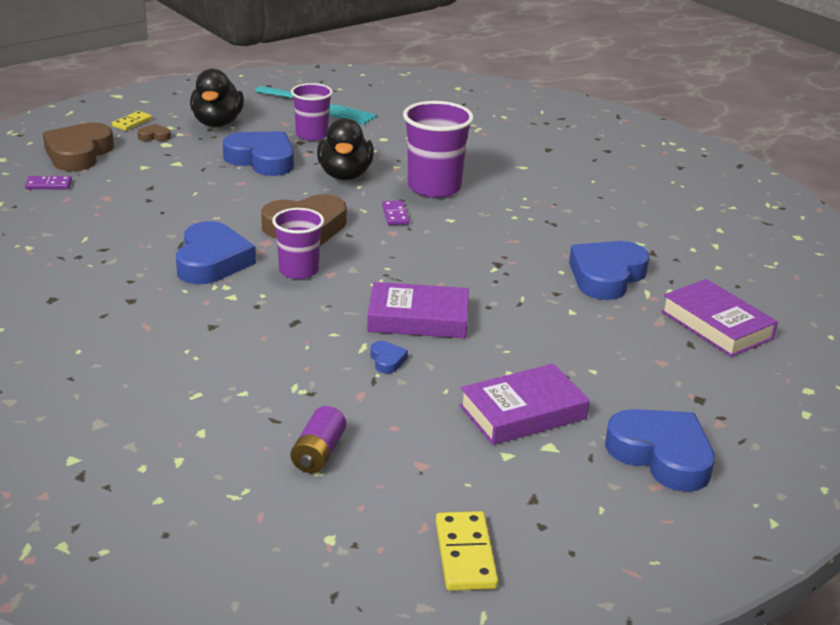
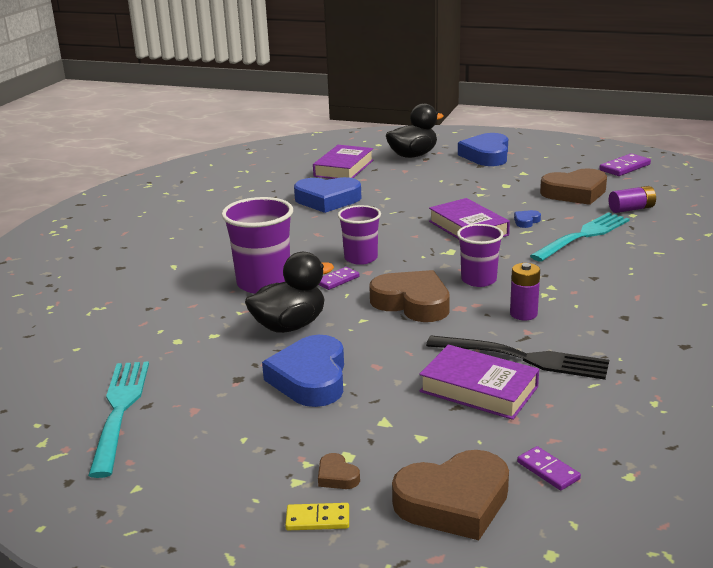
camera: 120 degrees left, 5 degrees down
(157, 231) = (523, 358): none -> black fork
(212, 261) = (523, 314): blue heart -> purple battery
(217, 123) = (244, 453): black duck -> black duck (413, 155)
(300, 373) = (583, 236): none -> turquoise fork
(312, 135) = (212, 380): purple cup -> purple cup (361, 258)
(425, 444) = (575, 193): none -> brown heart
(465, 554) = (624, 167): yellow domino -> purple domino
(523, 412) = (508, 183): purple book -> purple book (479, 389)

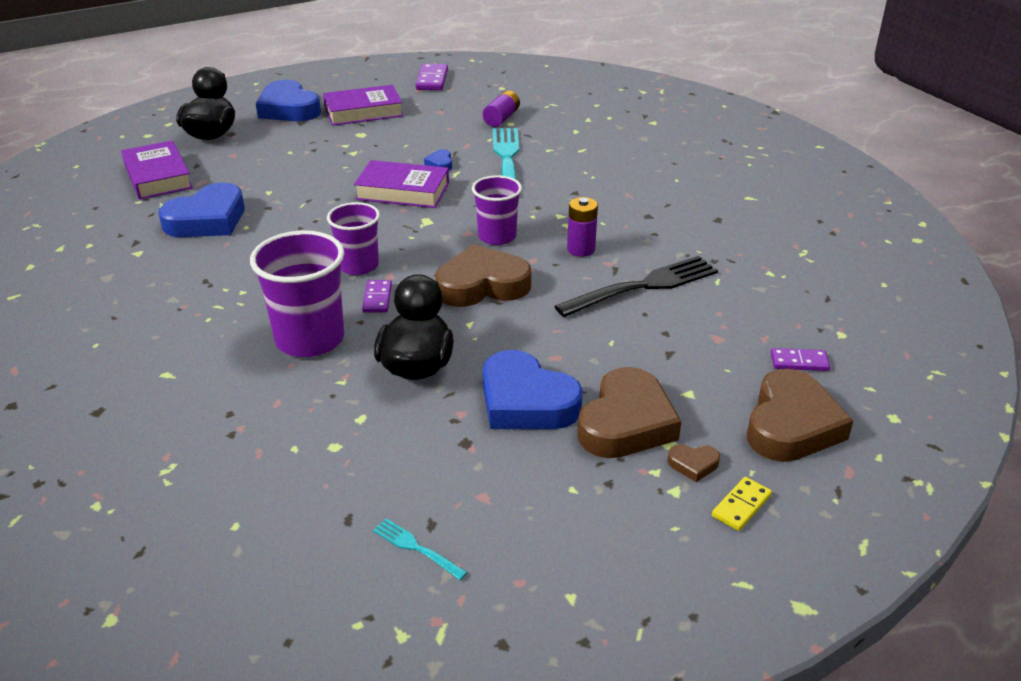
camera: 50 degrees left, 10 degrees up
(120, 411) = (416, 548): turquoise fork -> turquoise fork, size x0.45
(479, 389) = (658, 330): purple book -> purple book (363, 111)
(575, 193) = (433, 119): brown heart -> brown heart (626, 423)

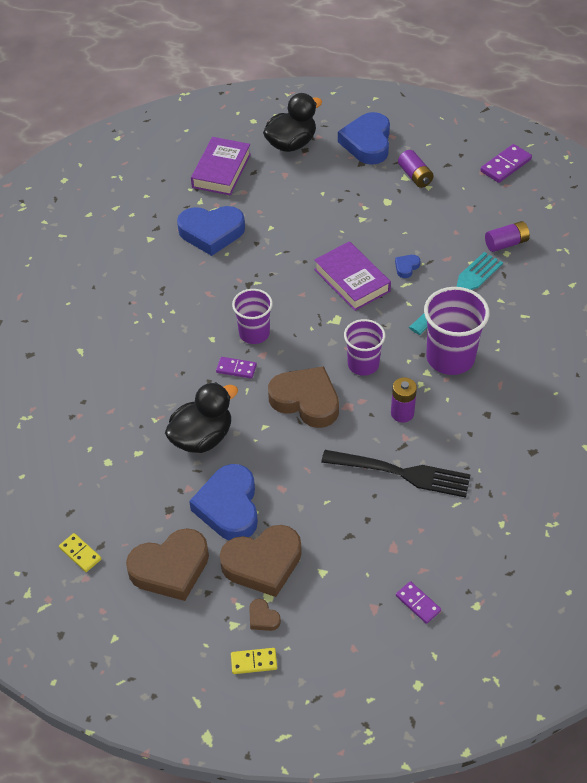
camera: 45 degrees right, 15 degrees up
(310, 339) = (170, 376): purple cup -> purple cup (450, 358)
(363, 111) = (415, 176): purple book -> purple battery
(377, 298) = (236, 369): purple domino -> purple domino turned 60 degrees clockwise
(416, 548) = (80, 553): turquoise fork -> yellow domino
(791, 425) = (350, 639): brown heart -> brown heart (170, 568)

